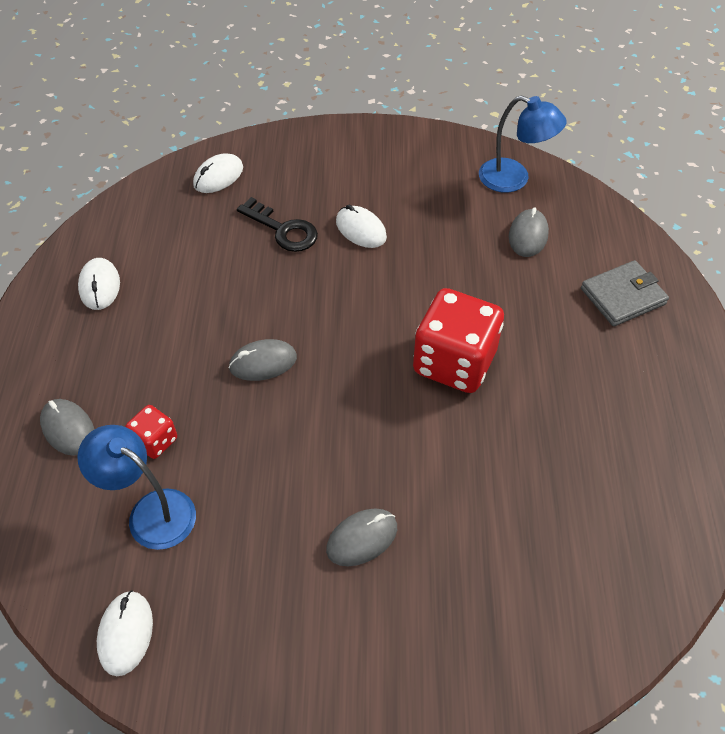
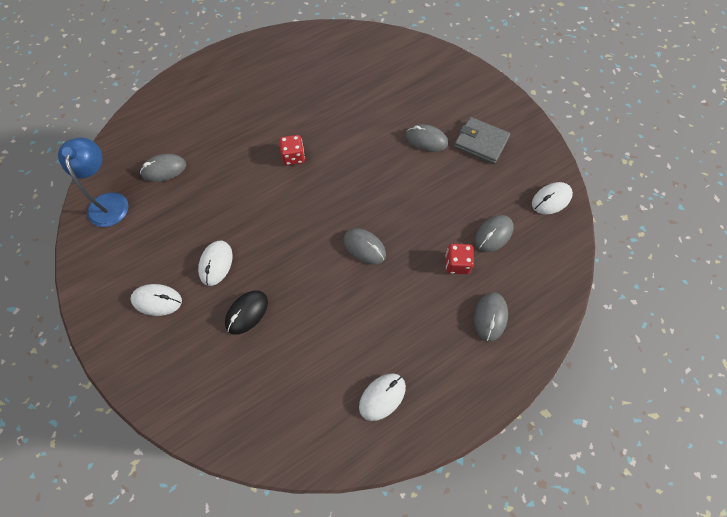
camera: 125 degrees left, 10 degrees up
(151, 511) = (493, 234): blue lamp -> grey mouse
(218, 176) = (217, 403): white mouse -> white mouse (157, 300)
(283, 230) = (247, 313): black key -> black mouse
(454, 362) = (293, 157): red dice -> red dice, size x0.48
(623, 296) = (189, 106): grey wallet -> grey wallet (481, 142)

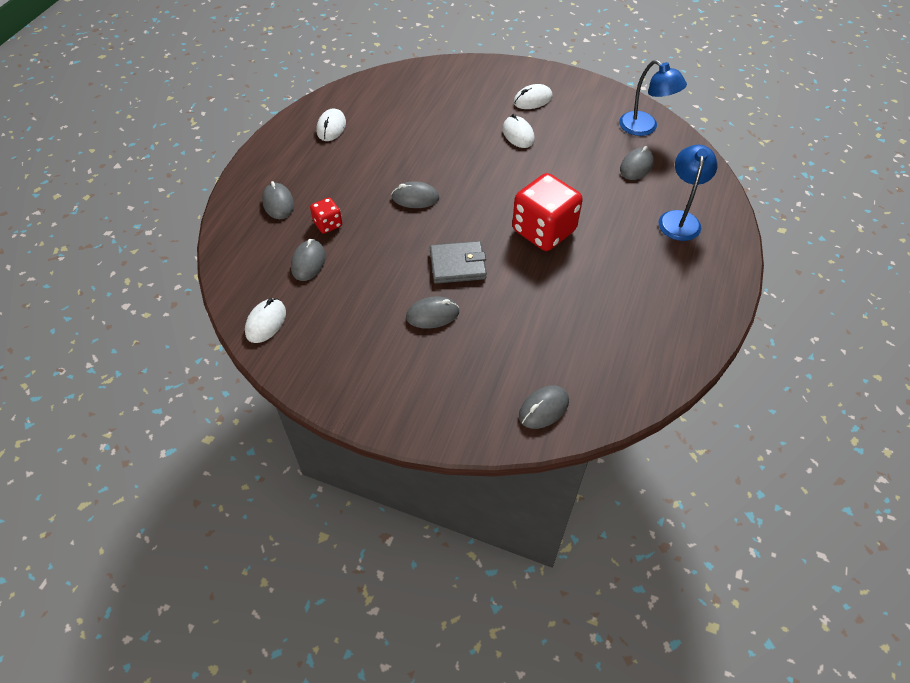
camera: 145 degrees right, 10 degrees down
(192, 111) = (679, 219): none -> blue lamp
(247, 313) = (465, 122): black mouse -> none
(293, 157) = (543, 231): red dice -> red dice, size x2.08
(404, 53) = (543, 408): none -> grey mouse
(481, 142) = (373, 344): grey wallet -> grey wallet (457, 265)

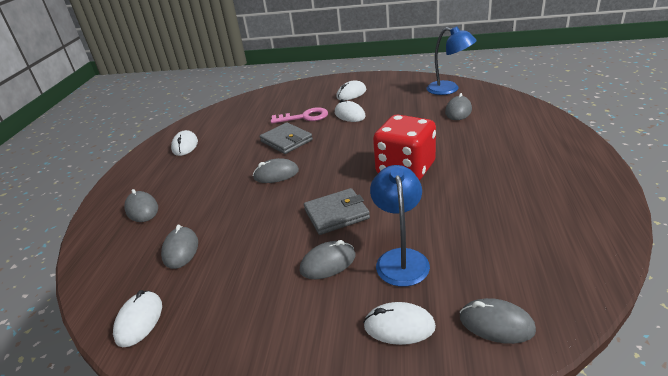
camera: 10 degrees left, 20 degrees down
(328, 224) = (195, 213): red dice -> none
(438, 153) = (286, 141): none -> grey wallet
(468, 122) = (304, 117): none -> pink key
(468, 388) = (399, 326): none -> white mouse
(543, 408) = (496, 324): grey mouse -> grey mouse turned 75 degrees clockwise
(679, 219) = (518, 133): blue lamp -> blue lamp (400, 258)

